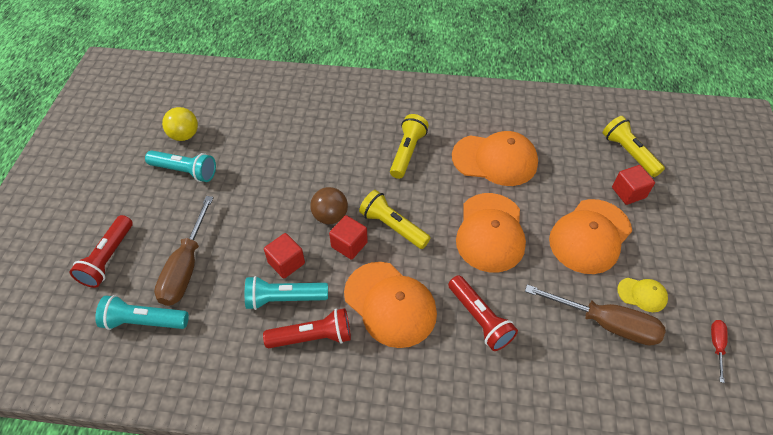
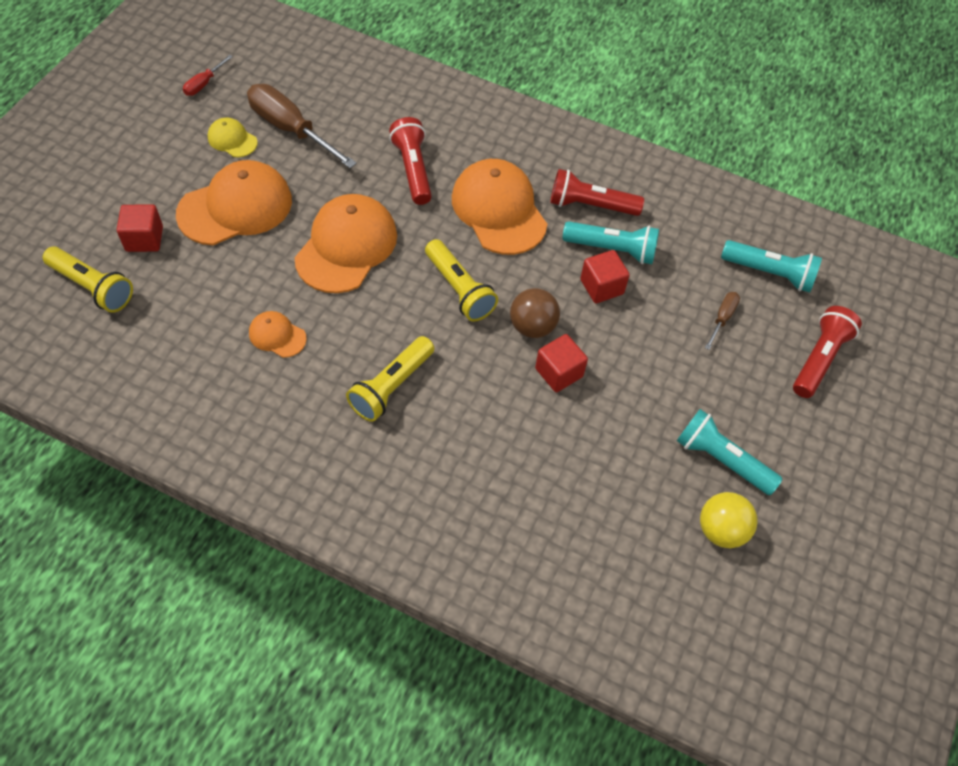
camera: 165 degrees left, 5 degrees up
(186, 267) = (722, 318): brown screwdriver -> brown screwdriver, size x0.47
(349, 245) = (521, 284): red cube -> red cube (559, 372)
(495, 160) = (277, 335): orange cap -> orange cap, size x0.48
(628, 153) = (92, 287): yellow flashlight -> yellow flashlight turned 45 degrees counterclockwise

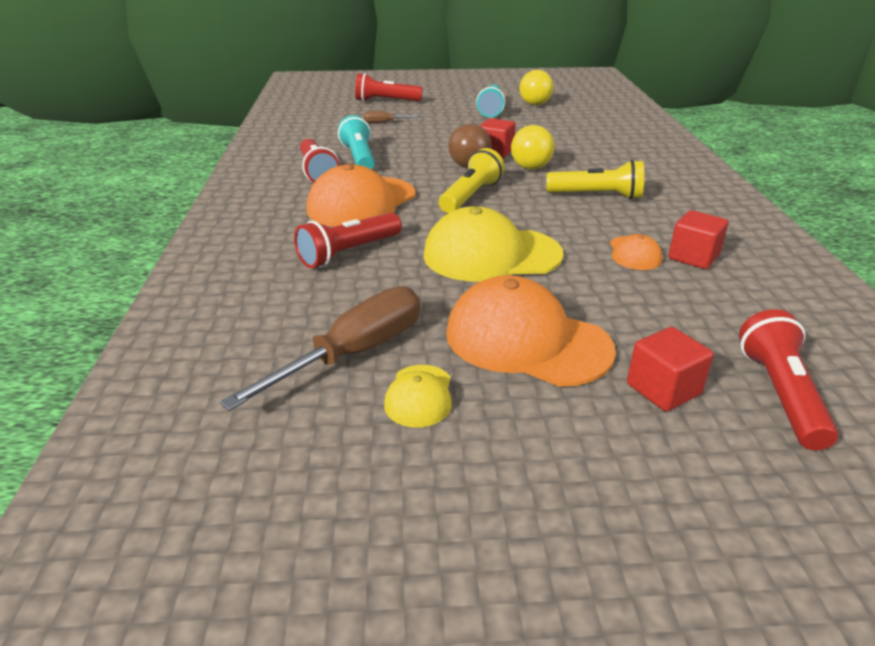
camera: 115 degrees left, 25 degrees down
(92, 287) = (780, 394): yellow flashlight -> red flashlight
(204, 84) = (318, 492): red screwdriver -> none
(290, 129) = (354, 353): brown screwdriver -> brown screwdriver turned 150 degrees counterclockwise
(346, 246) = (491, 255): orange cap -> yellow cap
(494, 376) = (530, 168): none -> yellow ball
(601, 287) = (401, 154): red cube -> red cube (693, 257)
(769, 273) = (328, 118): turquoise flashlight -> none

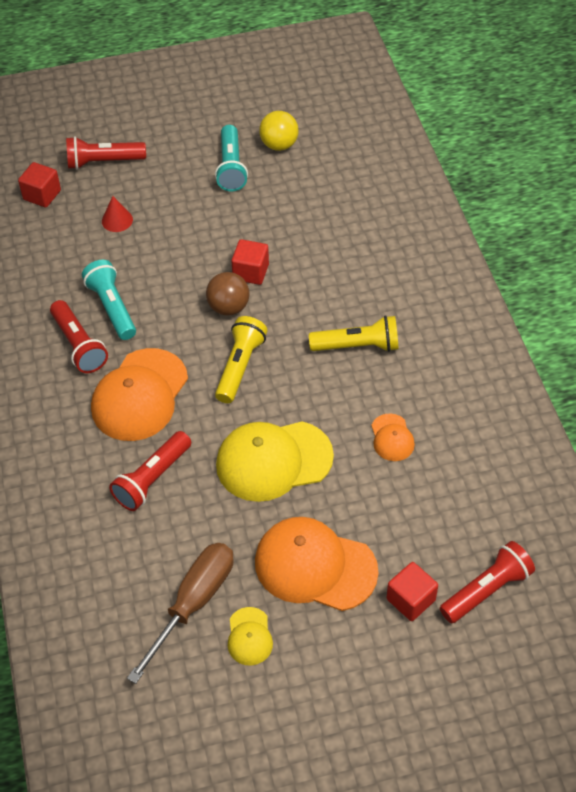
camera: 10 degrees left, 20 degrees up
(384, 123) = (117, 220): brown screwdriver -> red cone
(530, 168) = (290, 301): yellow ball -> none
(693, 257) = (440, 435): red cube -> red cube (42, 195)
(780, 394) = (486, 590): red flashlight -> red flashlight turned 60 degrees clockwise

